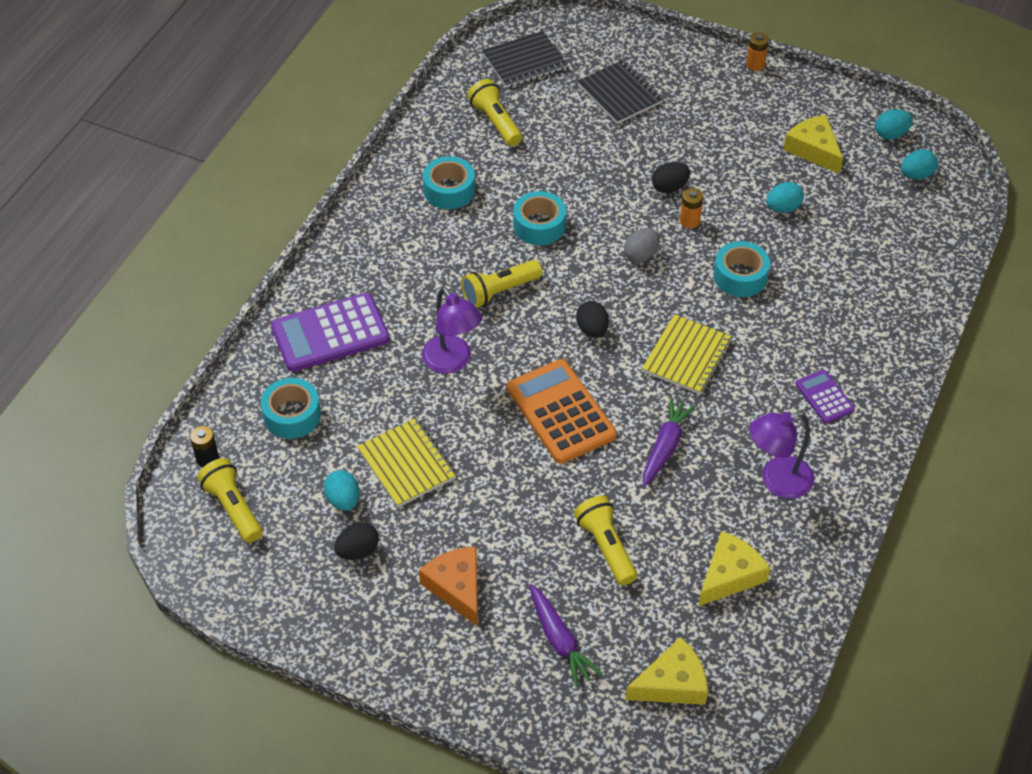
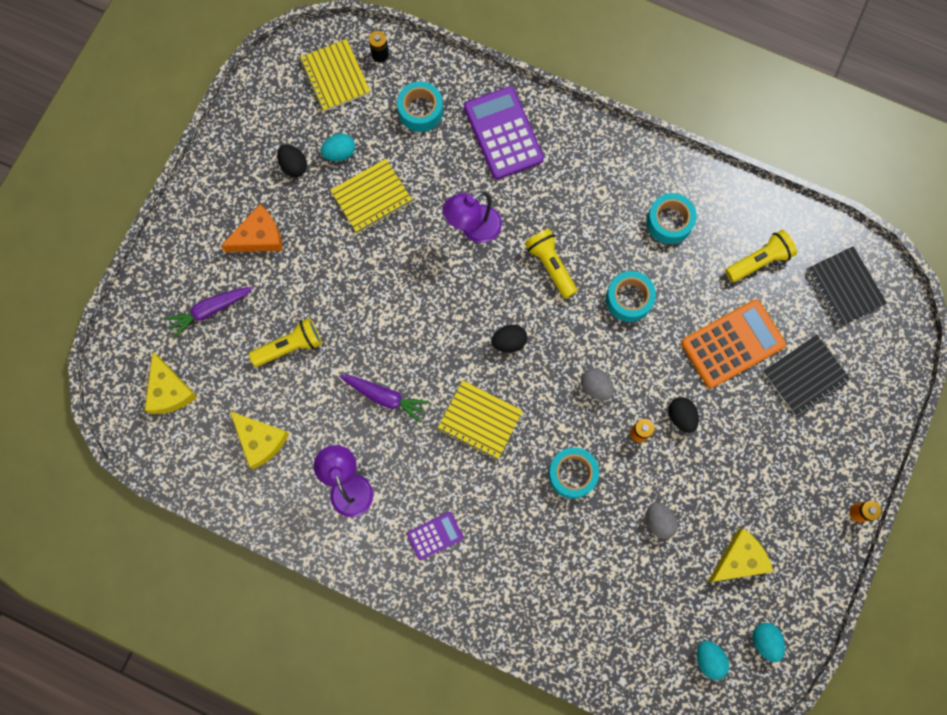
camera: 90 degrees right, 25 degrees up
(233, 508) = (335, 77): yellow flashlight -> yellow notebook
(560, 412) = (421, 314): orange calculator -> orange calculator (732, 344)
(783, 208) = (659, 521): turquoise egg -> grey egg

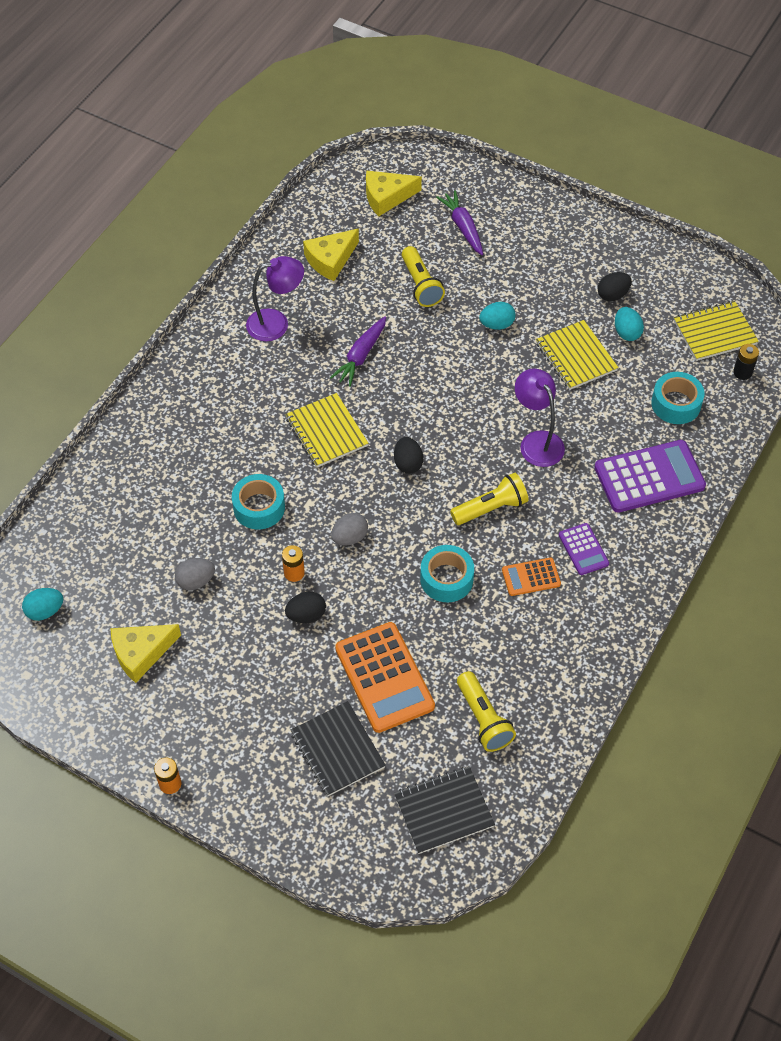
camera: 95 degrees right, 20 degrees down
(259, 237) = (536, 265): orange cheese -> none
(435, 535) = (216, 387): purple calculator -> purple calculator (583, 549)
(479, 420) = (326, 432): yellow notebook -> yellow notebook turned 60 degrees counterclockwise
(618, 229) = (531, 577): none -> orange calculator
(669, 222) = (537, 629): turquoise tape -> none
(739, 559) = (141, 653): yellow cheese -> yellow cheese turned 90 degrees clockwise
(765, 641) = (51, 667): turquoise egg -> turquoise egg (497, 324)

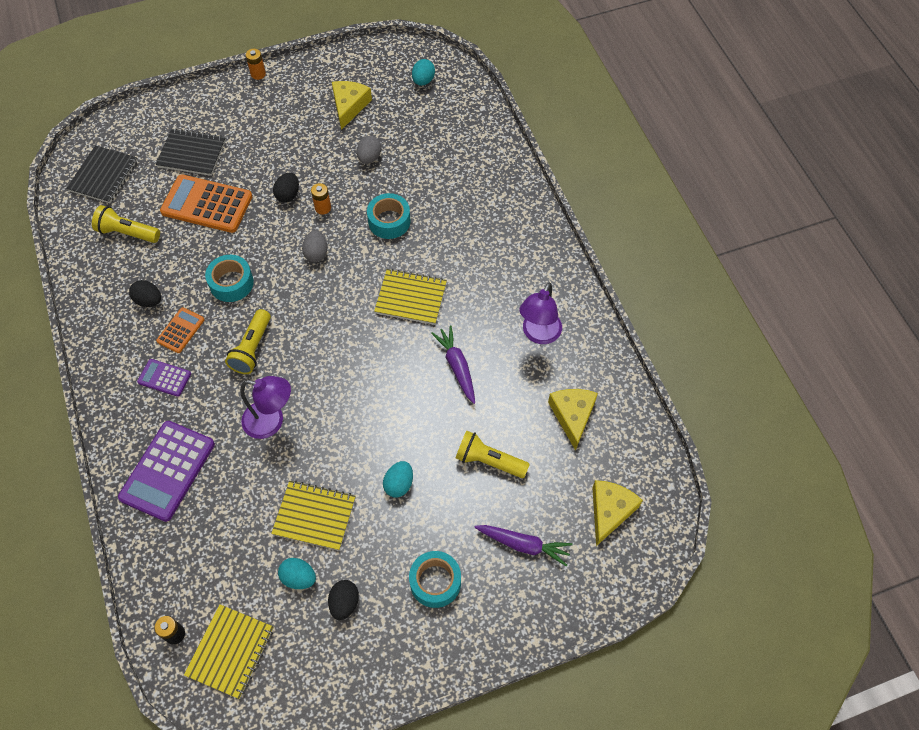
camera: 130 degrees right, 5 degrees up
(408, 463) = (337, 327): black egg -> black egg (149, 300)
(676, 404) = (202, 550): turquoise tape -> turquoise tape (435, 582)

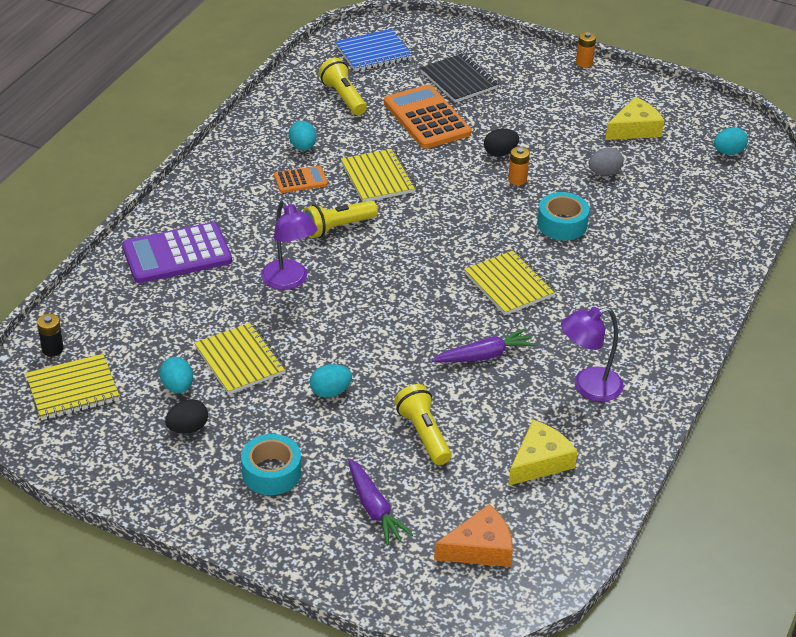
camera: 45 degrees right, 20 degrees down
(103, 176) = (373, 52): black notebook -> blue notebook
(149, 300) = (302, 147): black egg -> turquoise egg
(164, 378) = (250, 200): purple calculator -> none
(231, 283) = (378, 178): turquoise tape -> yellow notebook
(316, 253) = (471, 204): grey egg -> none
(457, 366) = (484, 355): purple carrot -> purple carrot turned 45 degrees clockwise
(610, 511) = (480, 548): yellow cheese -> orange cheese

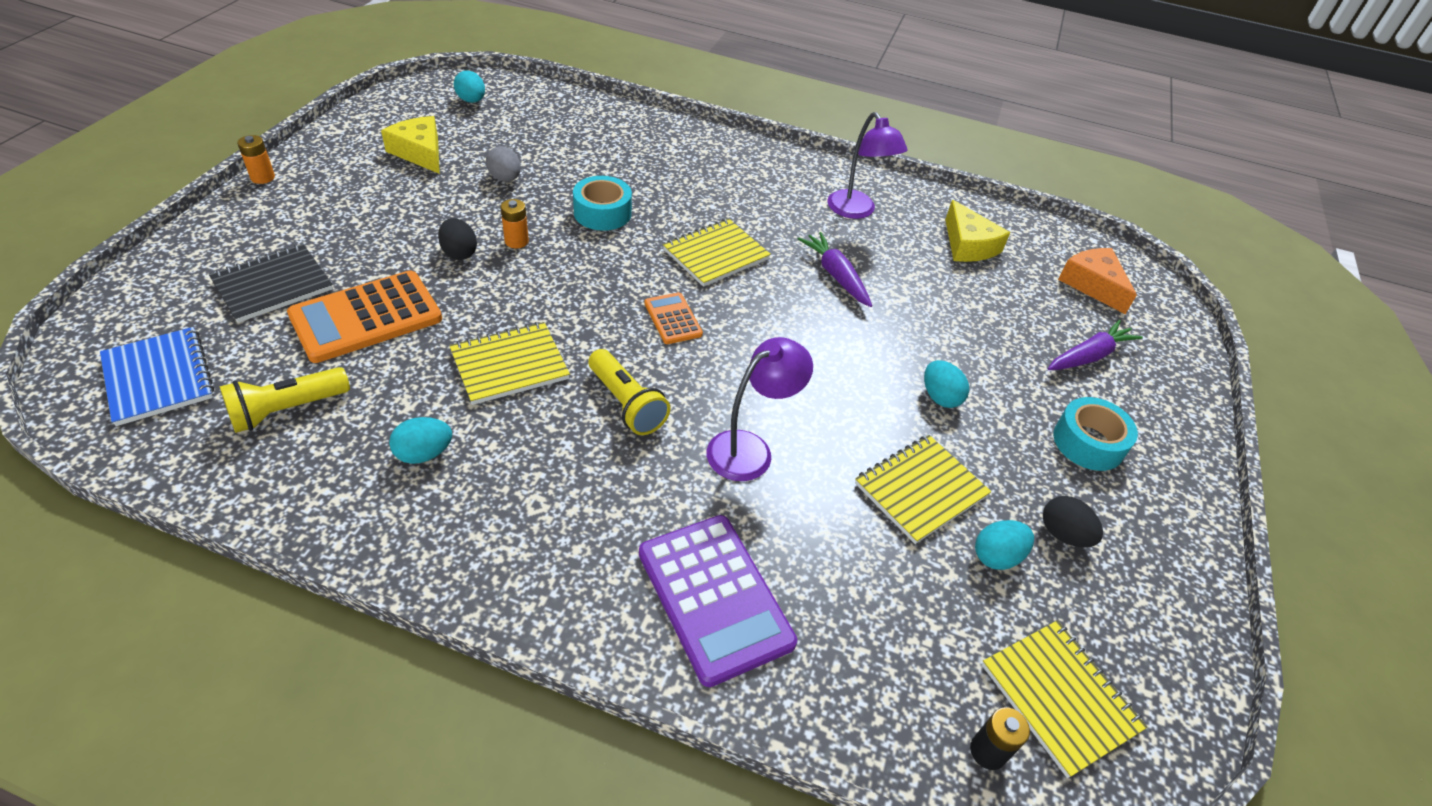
camera: 100 degrees left, 5 degrees up
(300, 180) = (513, 451): orange calculator -> orange calculator (672, 319)
(423, 434) = (970, 321): yellow flashlight -> none
(540, 461) = (968, 245): yellow cheese -> yellow cheese turned 150 degrees counterclockwise

